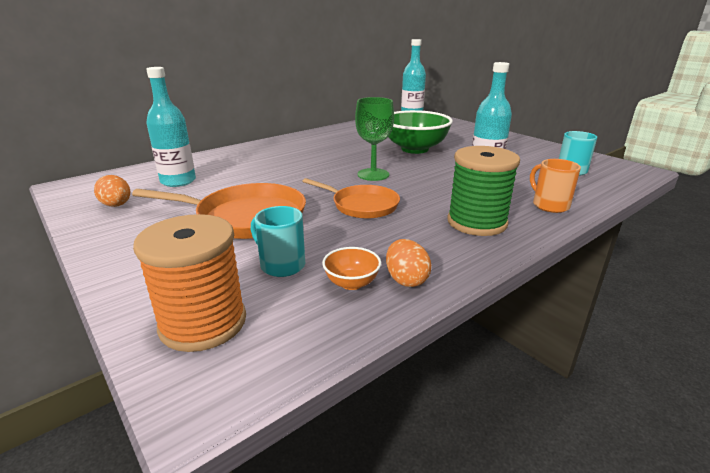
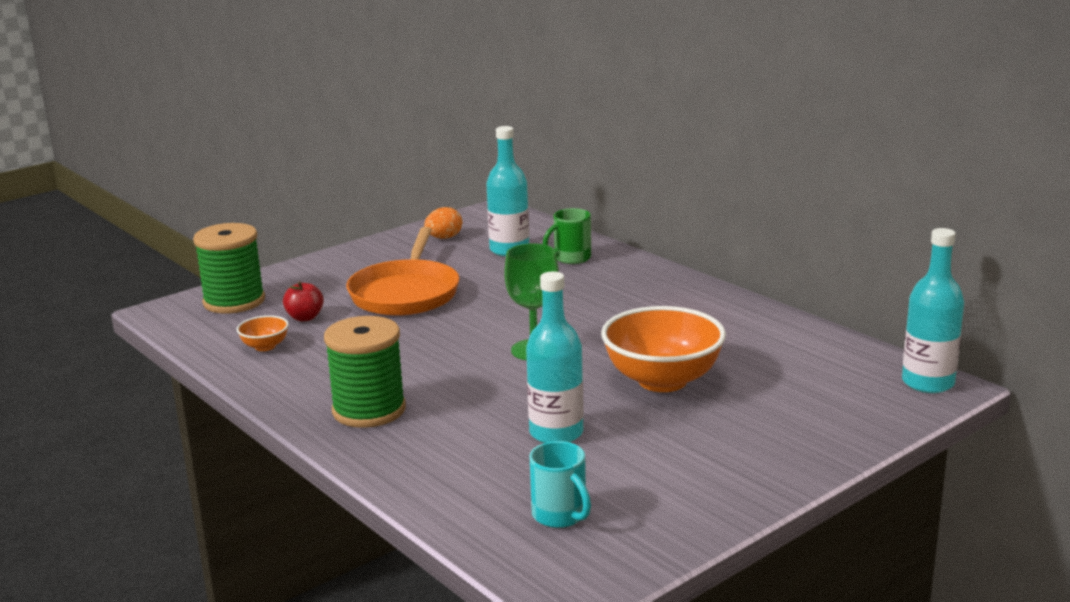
camera: 90 degrees right, 5 degrees down
(203, 323) = (234, 301): orange spool -> green spool
(216, 164) = (571, 258): none -> green mug
(281, 265) = (305, 317): turquoise mug -> red apple
(362, 205) = (428, 346): orange pan -> none
(406, 280) = (261, 368): orange egg -> none
(414, 149) = (662, 380): green bowl -> orange bowl
(549, 205) = (412, 466): orange mug -> none

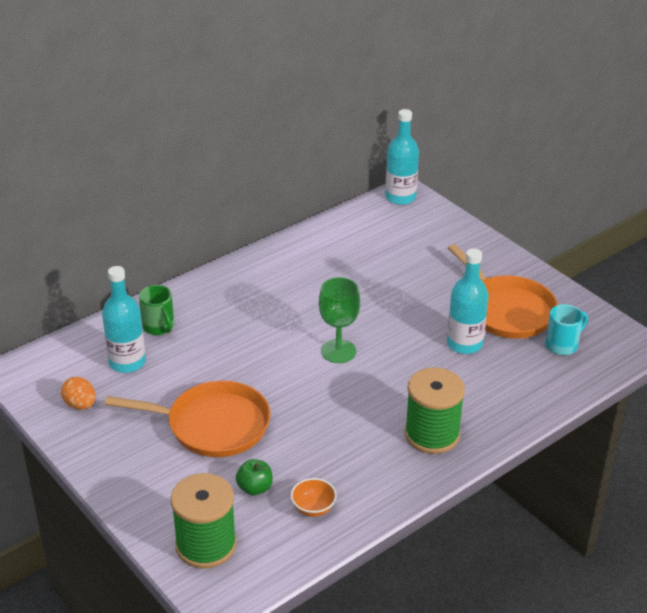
camera: 90 degrees left, 15 degrees up
(305, 317) = (255, 488): red apple -> green apple
(645, 468) = (506, 310): none -> orange pan
(662, 380) = (392, 295): orange bowl -> none

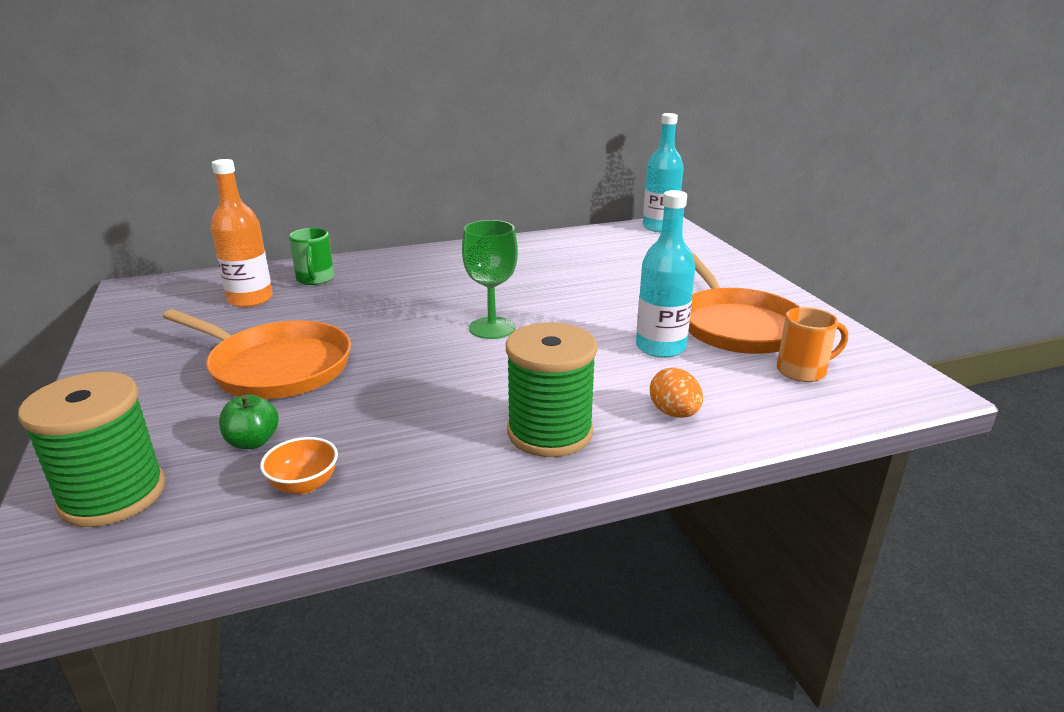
camera: 20 degrees right, 10 degrees down
(80, 405) = (159, 323): orange egg -> orange egg (674, 413)
(127, 362) = (250, 299): turquoise bottle -> orange bottle
(562, 345) = (803, 371): turquoise mug -> orange mug

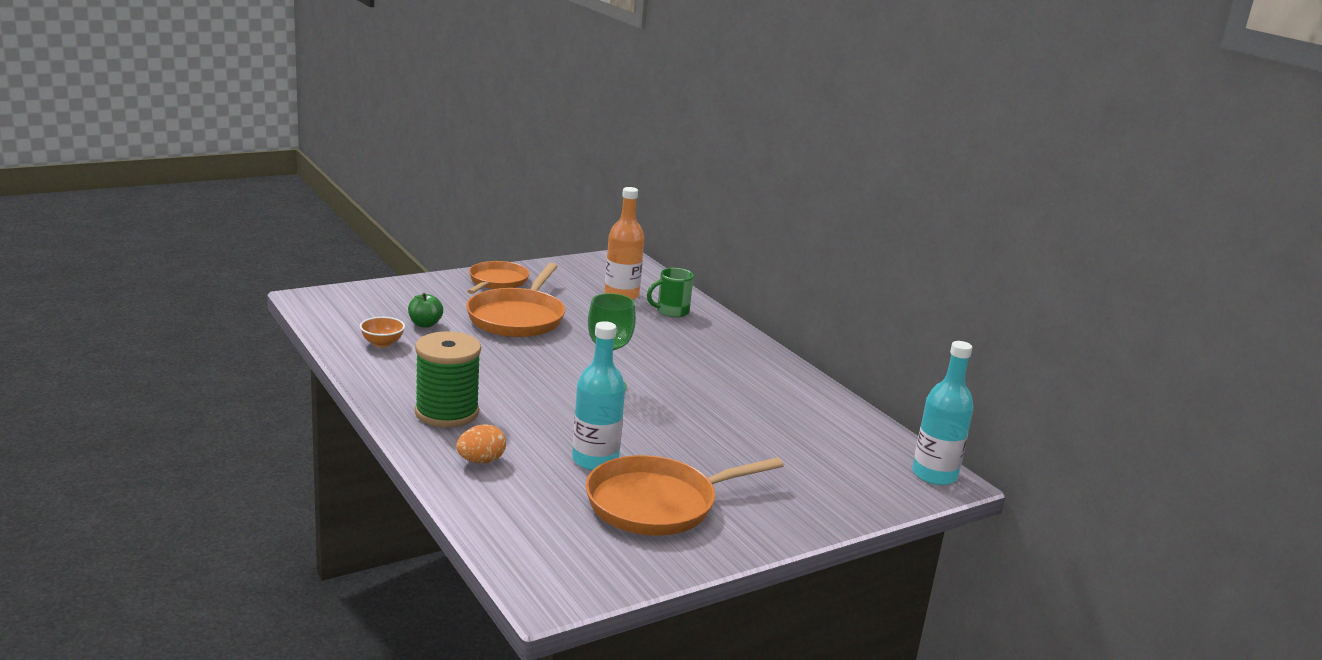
camera: 75 degrees right, 5 degrees down
(113, 495) = (372, 300): green spool -> none
(135, 375) = (497, 281): none -> orange pan
(803, 371) = (569, 530): orange mug -> none

